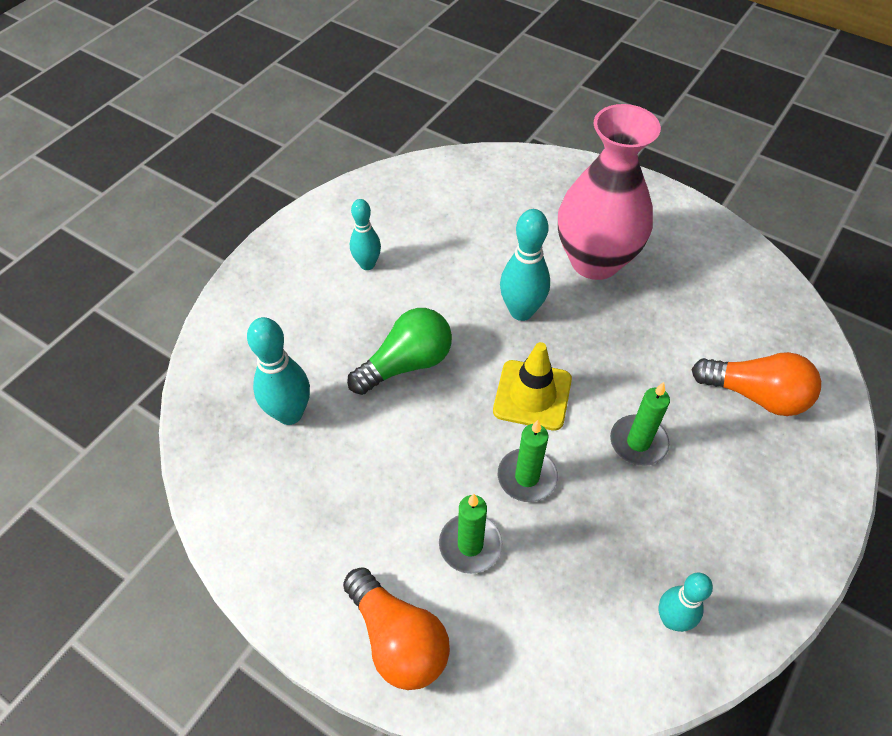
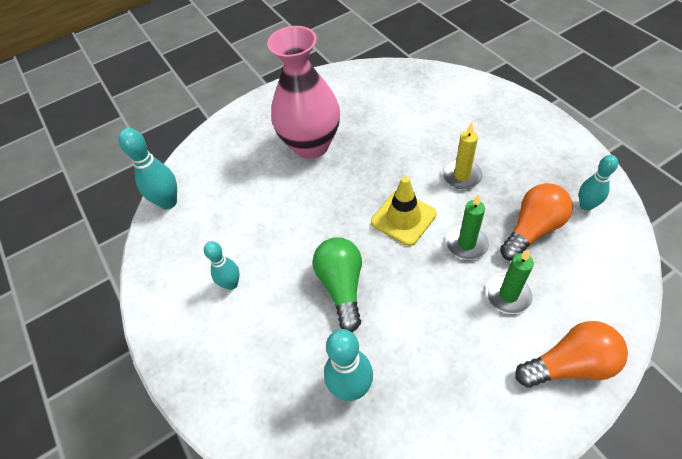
camera: 60 degrees left, 0 degrees up
(521, 311) = (331, 200): turquoise bowling pin -> turquoise bowling pin (168, 202)
(638, 442) = (461, 176): green candle -> yellow candle
(755, 395) = (450, 110): orange light bulb -> orange light bulb (532, 229)

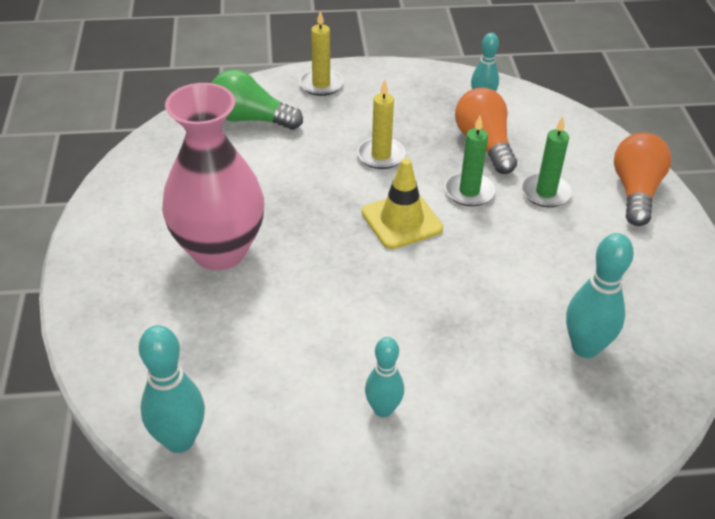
camera: 70 degrees left, 10 degrees down
(342, 286) = (457, 306): green light bulb -> green light bulb (250, 119)
(509, 109) = (321, 84): none -> yellow candle

